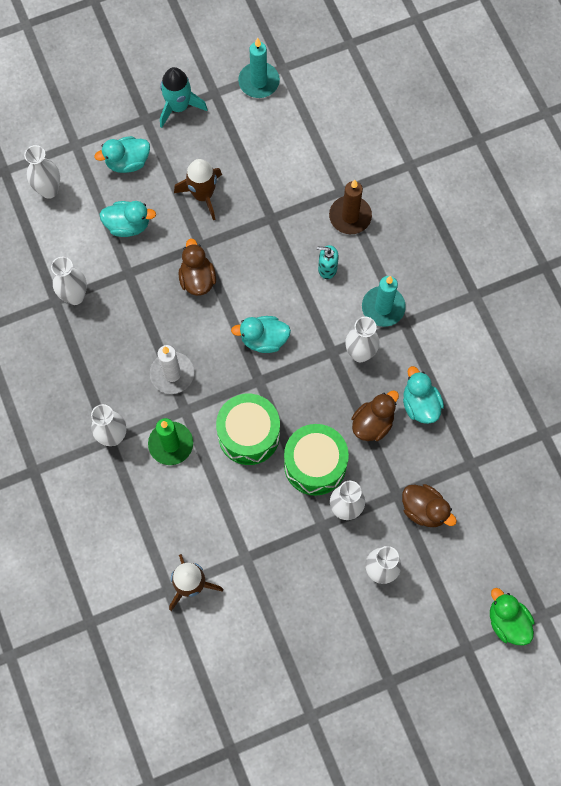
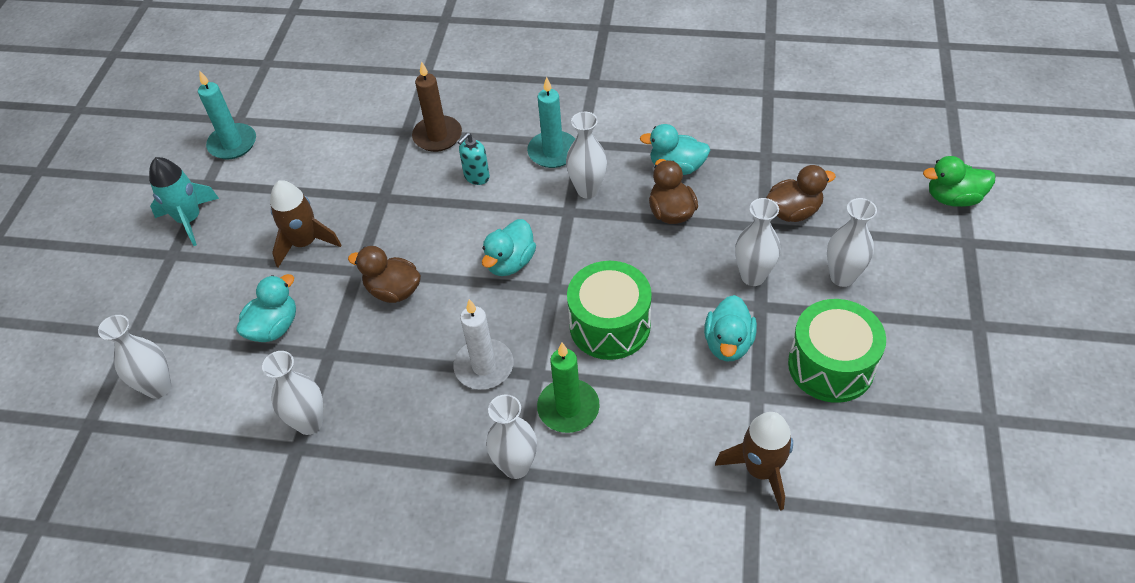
camera: 55 degrees left, 20 degrees down
(127, 162) = (203, 293): turquoise duck -> turquoise duck (728, 343)
(315, 464) = (685, 281): green drum -> green drum (831, 365)

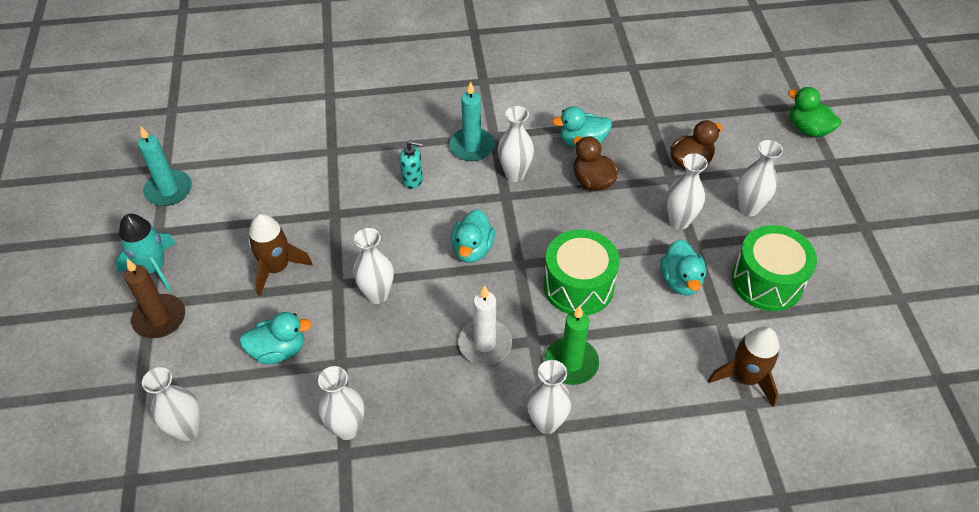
camera: 20 degrees left, 0 degrees up
(274, 327) = (278, 350): turquoise duck -> turquoise duck turned 60 degrees clockwise
(393, 291) = (377, 295): brown duck -> white vase
(437, 136) = (363, 150): brown candle -> brown candle (160, 318)
(476, 177) = (412, 180): turquoise soap dispenser -> turquoise soap dispenser turned 105 degrees counterclockwise
(953, 198) = (808, 129): green duck -> green duck turned 60 degrees clockwise

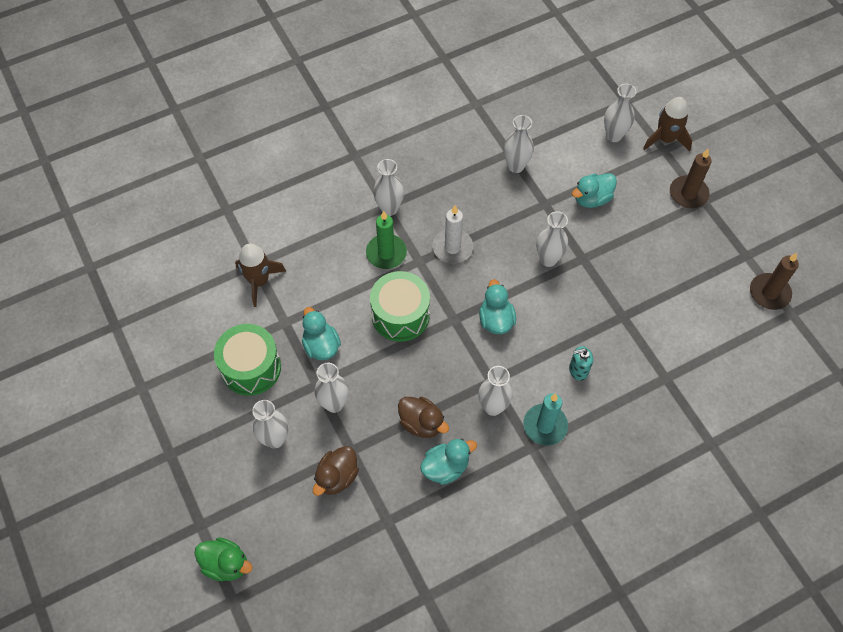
camera: 160 degrees right, 10 degrees up
(154, 268) = (723, 227): turquoise rocket -> none
(169, 190) = (769, 293): turquoise candle -> brown candle
(277, 268) = (635, 256): brown rocket -> brown rocket (665, 139)

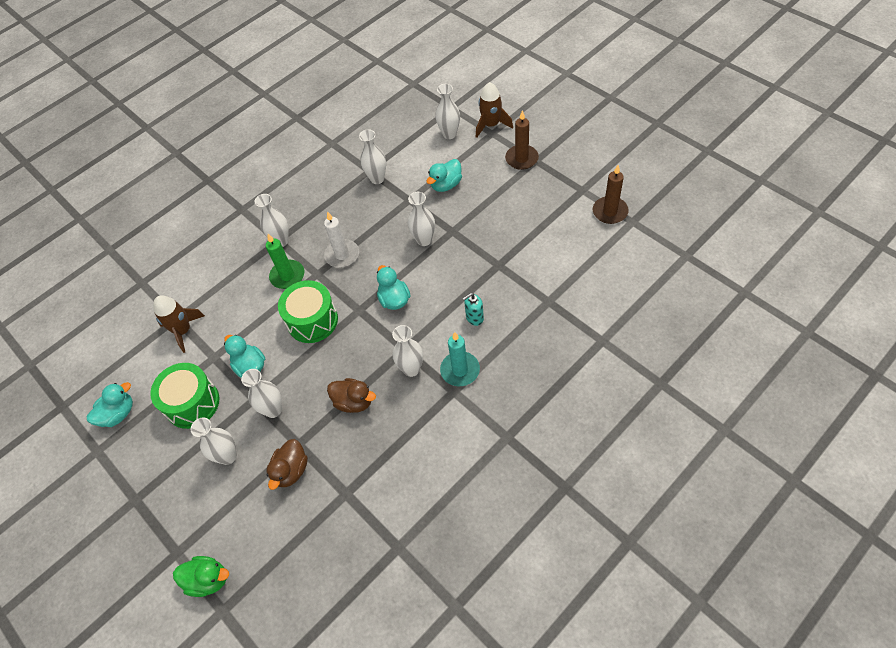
camera: 10 degrees left, 5 degrees down
(445, 467) = (384, 431): turquoise duck -> turquoise duck (118, 414)

